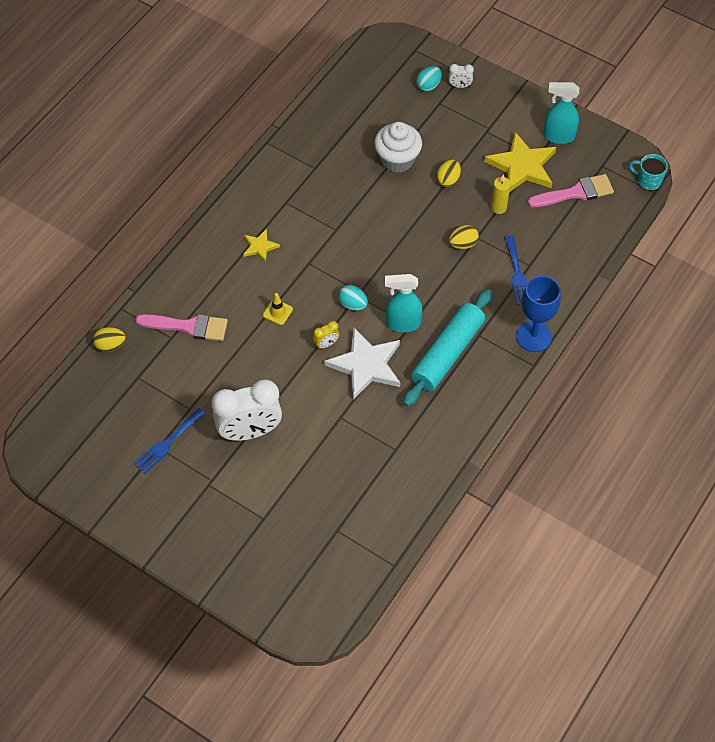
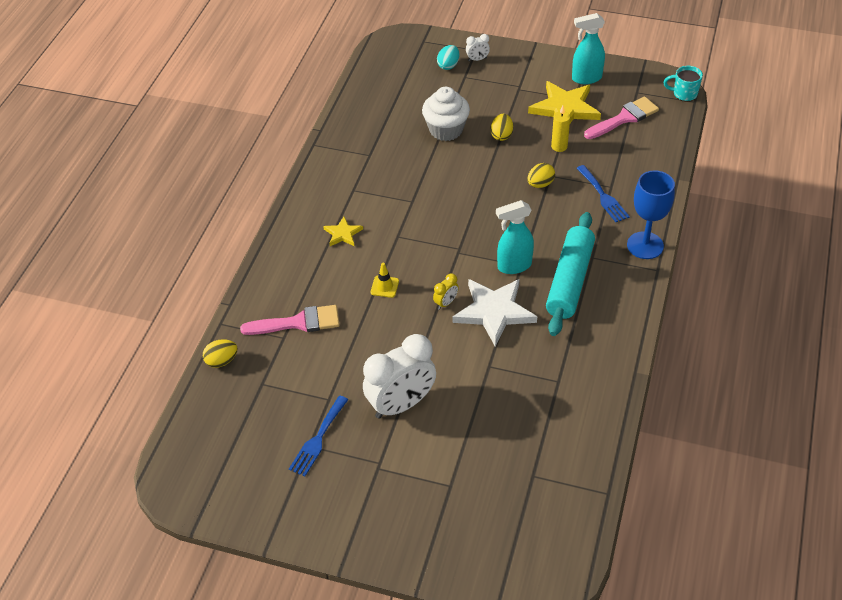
camera: 15 degrees left, 10 degrees down
(353, 304) = (457, 261): turquoise egg -> none

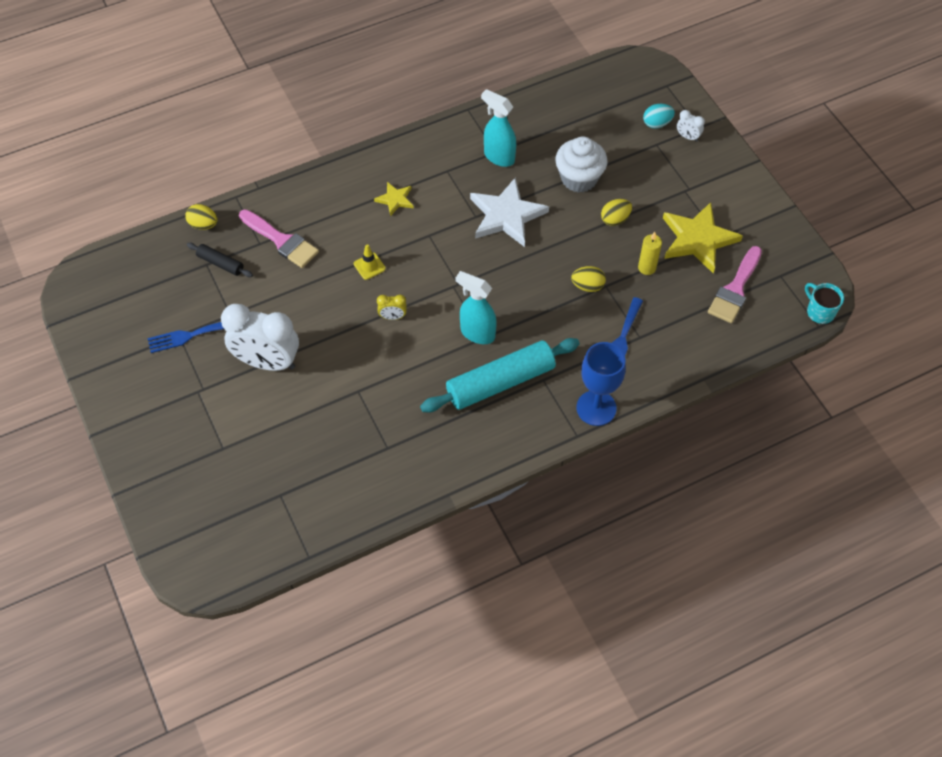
camera: 45 degrees right, 10 degrees up
(272, 374) = (220, 263): none -> black rolling pin
(494, 312) = (415, 355): white star -> white star (506, 215)
(586, 78) = (754, 227): turquoise spray bottle -> turquoise spray bottle (498, 157)
(624, 118) = (735, 289): pink brush -> pink brush turned 105 degrees clockwise

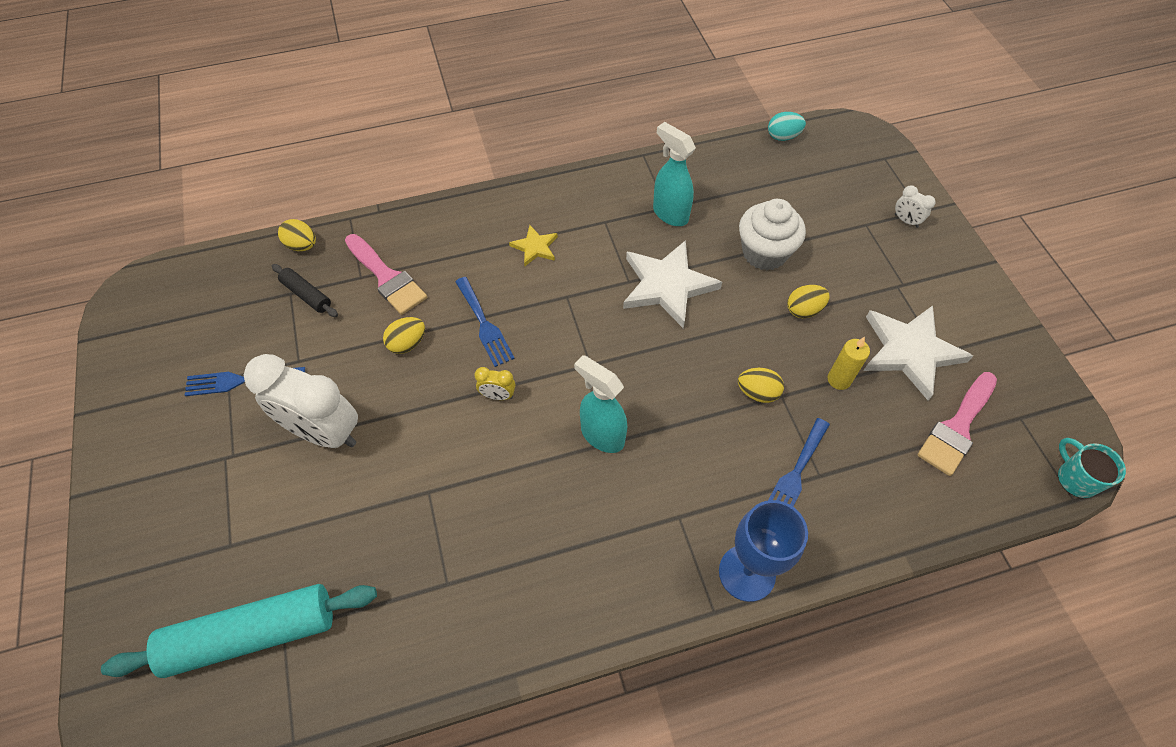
camera: 10 degrees right, 0 degrees up
(312, 289) = (407, 343): none -> yellow egg
(369, 266) = (484, 325): yellow traffic cone -> blue fork
(500, 382) = (620, 511): turquoise rolling pin -> turquoise rolling pin (252, 634)
(657, 123) = (868, 200): turquoise egg -> turquoise egg (783, 136)
(698, 239) = (910, 352): yellow star -> white star

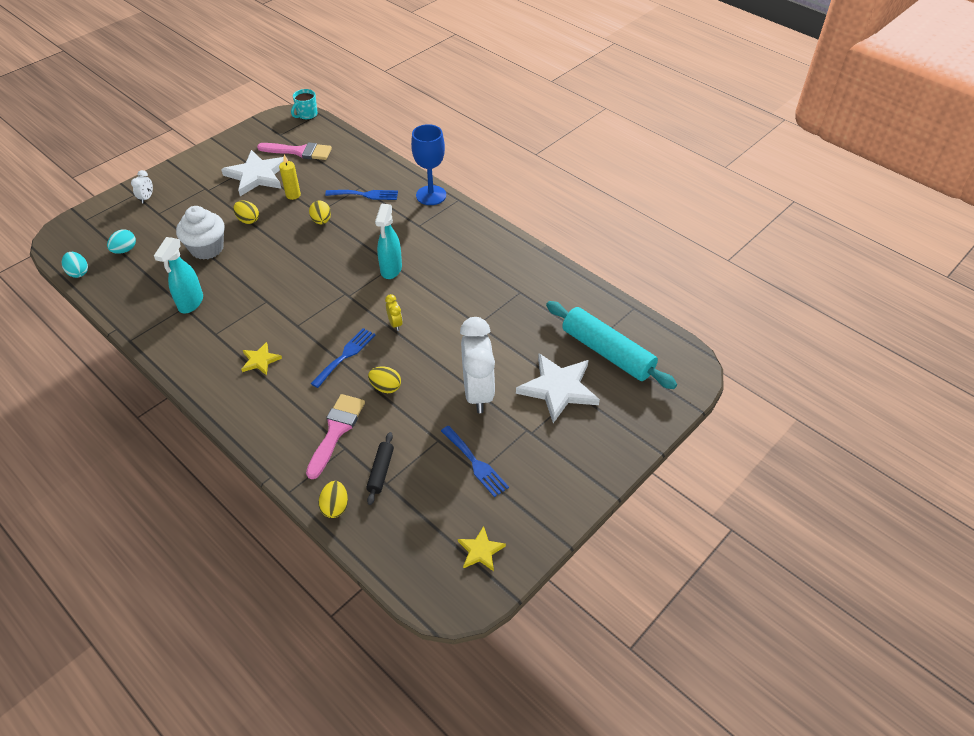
camera: 120 degrees left, 10 degrees down
(149, 336) = (480, 551): none -> yellow star
(667, 286) = (260, 282): white star -> white star (558, 388)
(803, 180) = (125, 250): none -> turquoise egg

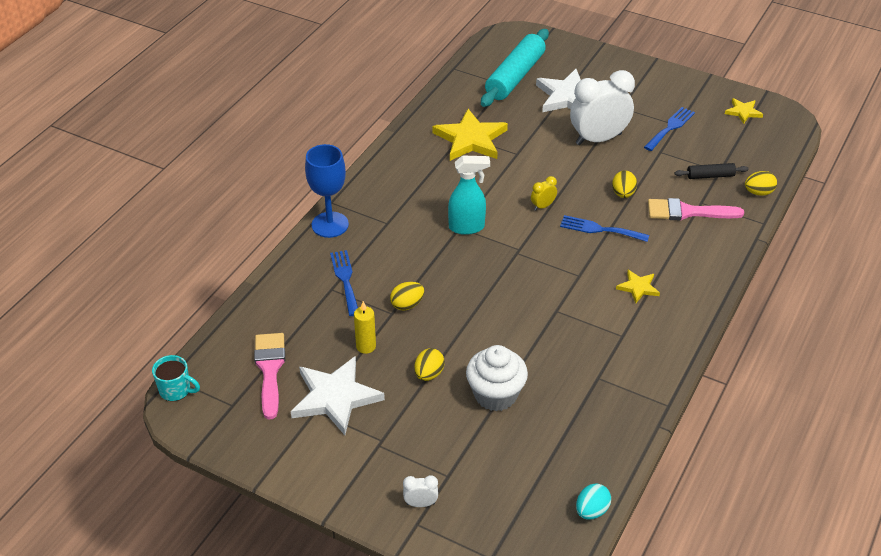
camera: 105 degrees left, 5 degrees down
(125, 250) = (531, 479): turquoise egg -> none
(190, 303) = (590, 374): turquoise spray bottle -> none
(511, 296) = (470, 139): none -> yellow star

